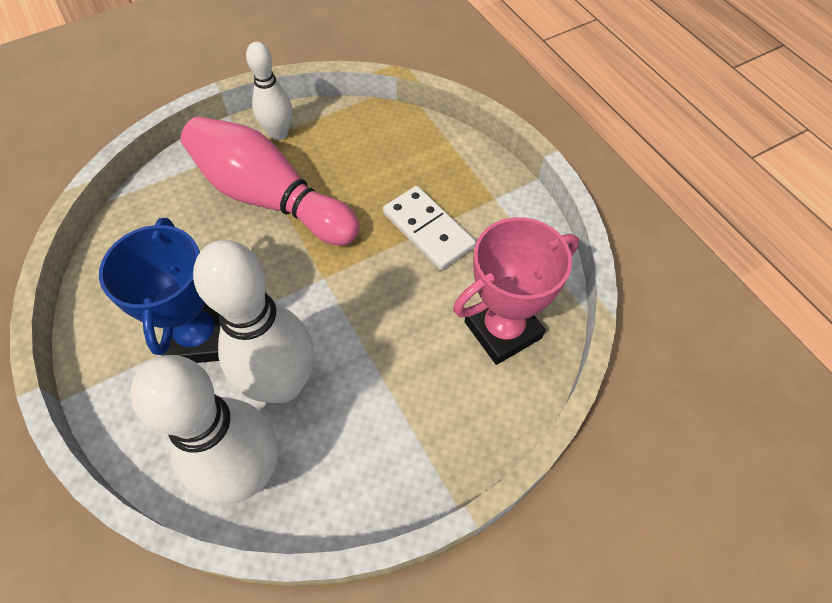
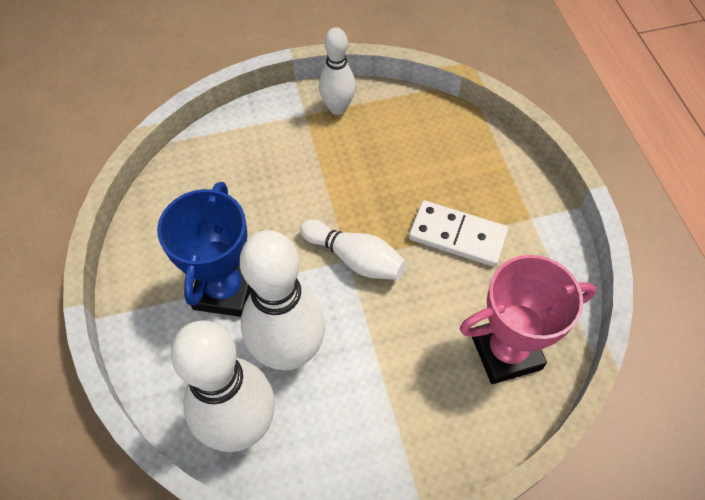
camera: 15 degrees right, 0 degrees up
(270, 198) = (316, 171): pink bowling pin -> none
(330, 275) = (355, 258): none -> white bowling pin
(428, 230) = (457, 236): white domino -> white domino turned 45 degrees counterclockwise

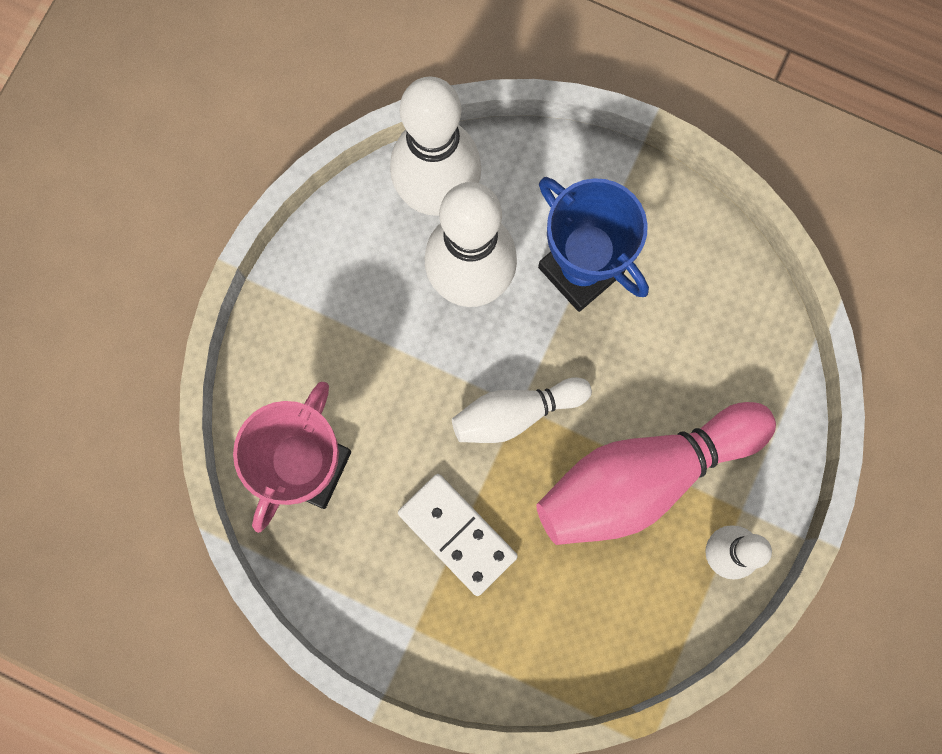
camera: 130 degrees right, 20 degrees up
(331, 168) = (643, 477): none -> pink bowling pin
(457, 236) = (457, 534): white domino -> white domino turned 75 degrees clockwise

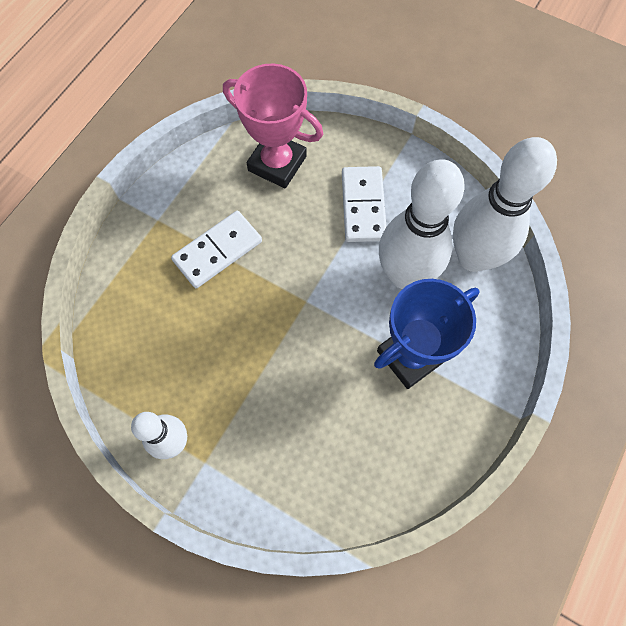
camera: 95 degrees right, 10 degrees down
(371, 340) = (363, 206): none -> white domino
(515, 413) = (301, 297): white bowling pin -> none
(643, 477) = (241, 386): pink bowling pin -> none

